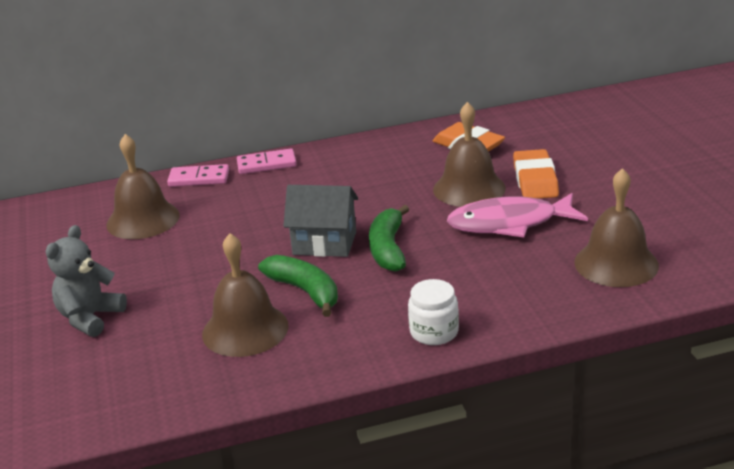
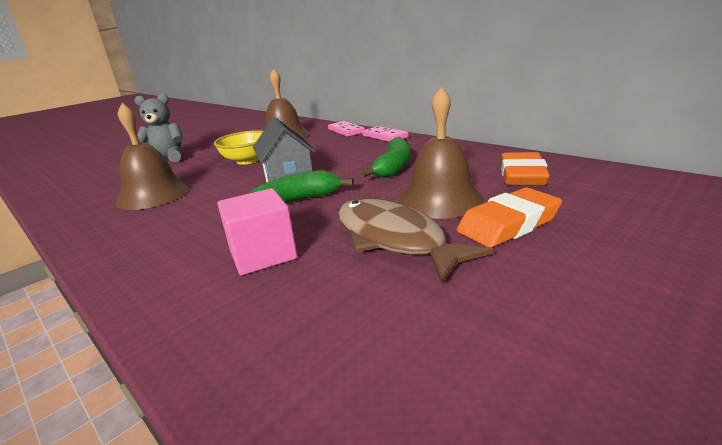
camera: 60 degrees right, 5 degrees down
(211, 258) = (248, 160): none -> yellow bowl
(305, 291) = (212, 196): green banana -> green banana (394, 167)
(434, 332) = (148, 265): white jar -> none
(474, 278) = (263, 254): none -> pink cube
(509, 223) = (394, 239): pink fish -> brown fish
(616, 263) = (360, 353): brown bell -> none

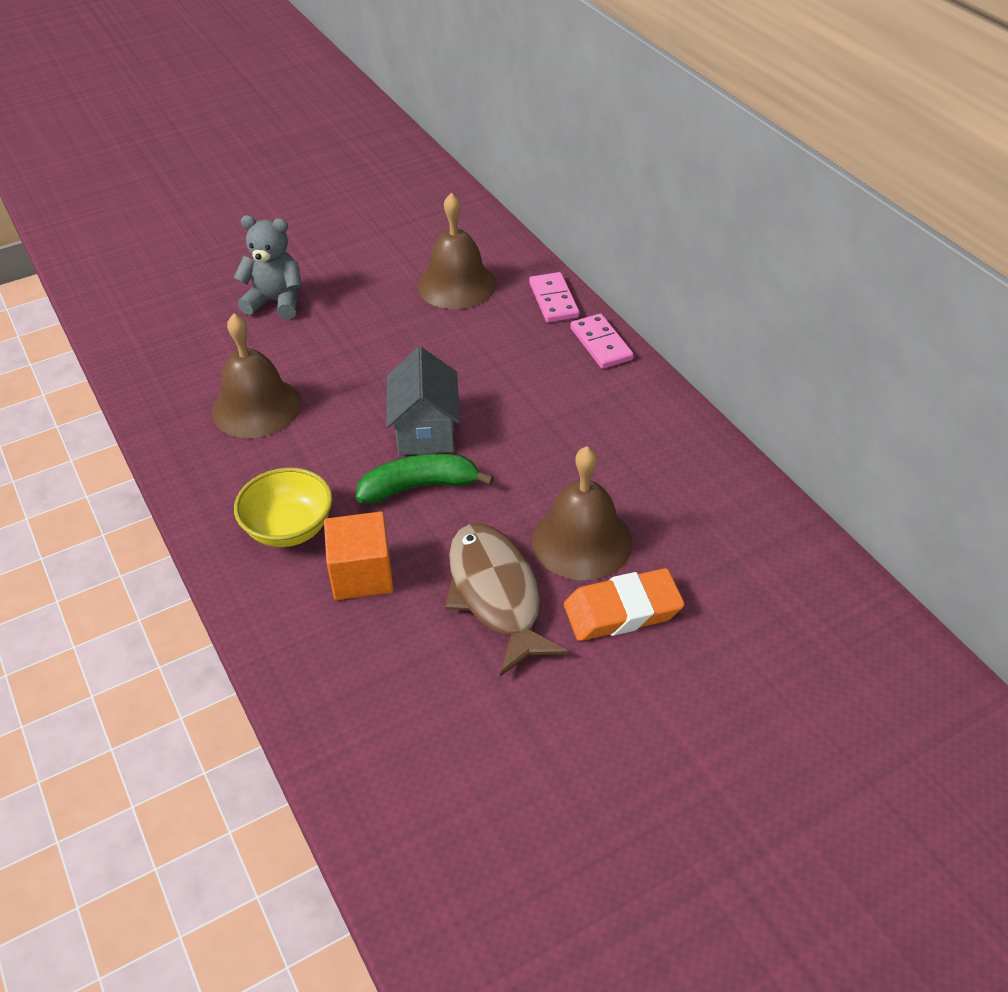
camera: 15 degrees right, 20 degrees up
(248, 160) = (386, 351): yellow bowl -> yellow bowl (289, 528)
(263, 254) = (362, 574): pink cube -> orange cube
(394, 167) = (568, 444): green banana -> none
(522, 175) = (708, 523): orange eraser -> none

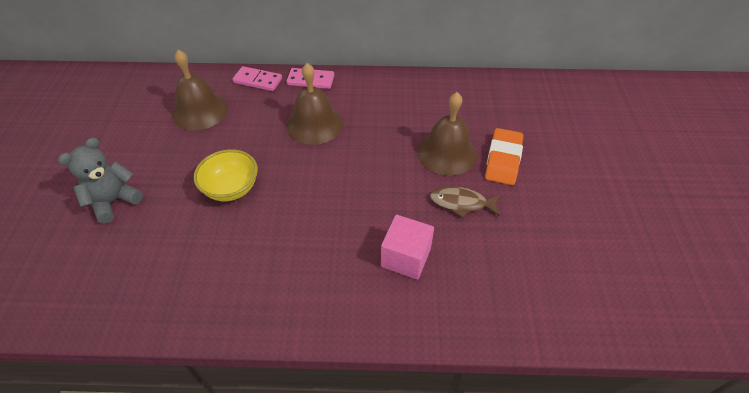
camera: 60 degrees left, 5 degrees up
(256, 407) = (210, 254): brown bell -> brown bell (314, 124)
(289, 528) = (340, 280): yellow bowl -> yellow bowl (231, 188)
(362, 574) = (406, 257): orange cube -> pink cube
(419, 486) = (355, 200): green banana -> none
(425, 431) = (311, 178): grey house -> none
(496, 594) = (461, 203): brown fish -> brown fish, size x0.61

